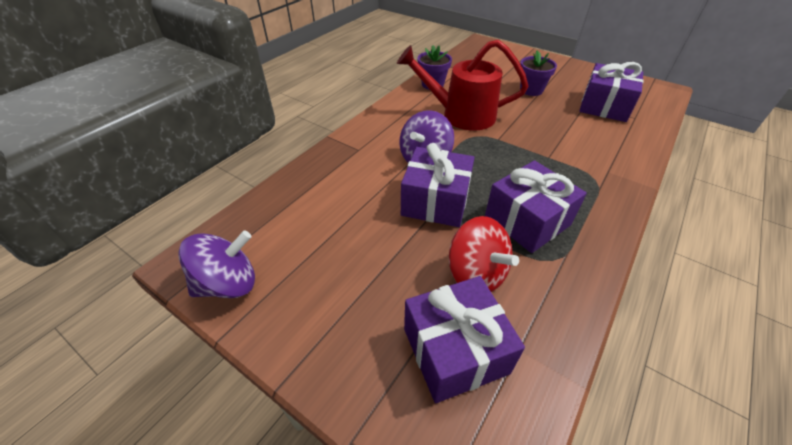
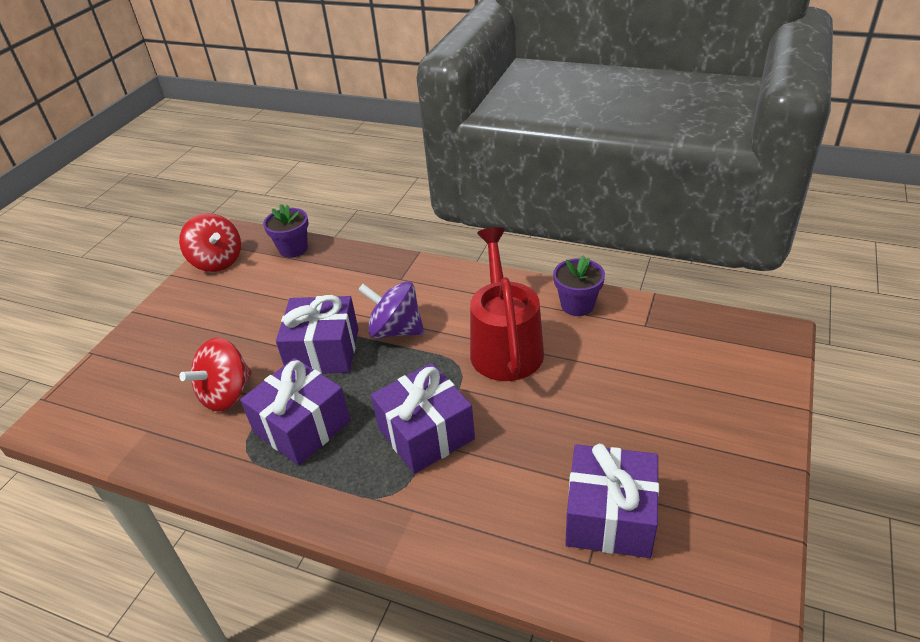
camera: 80 degrees right, 5 degrees down
(228, 284) = (217, 261): purple spinning top -> red spinning top
(455, 351) = (150, 391): purple gift -> purple gift (425, 433)
(531, 90) = (619, 414): purple flower pot -> purple flower pot (293, 249)

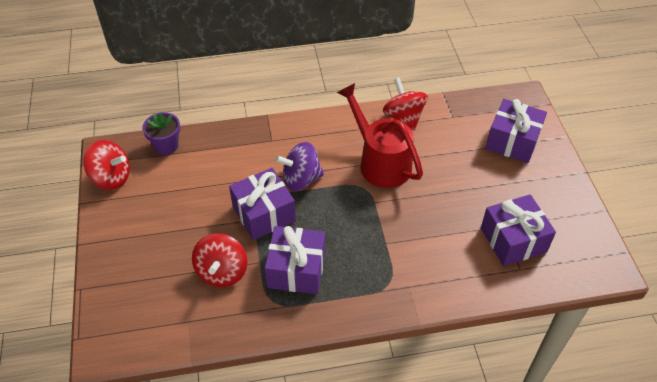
camera: 35 degrees left, 10 degrees up
(425, 433) = (378, 239): purple gift -> purple gift (512, 141)
(577, 305) = (403, 117): purple flower pot -> red spinning top

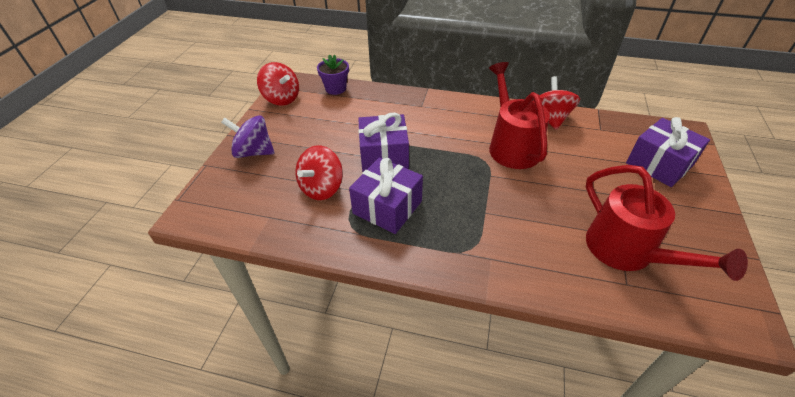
camera: 25 degrees right, 5 degrees down
(301, 179) = (431, 139): purple spinning top -> purple spinning top (254, 152)
(513, 240) = (628, 253): purple gift -> red watering can

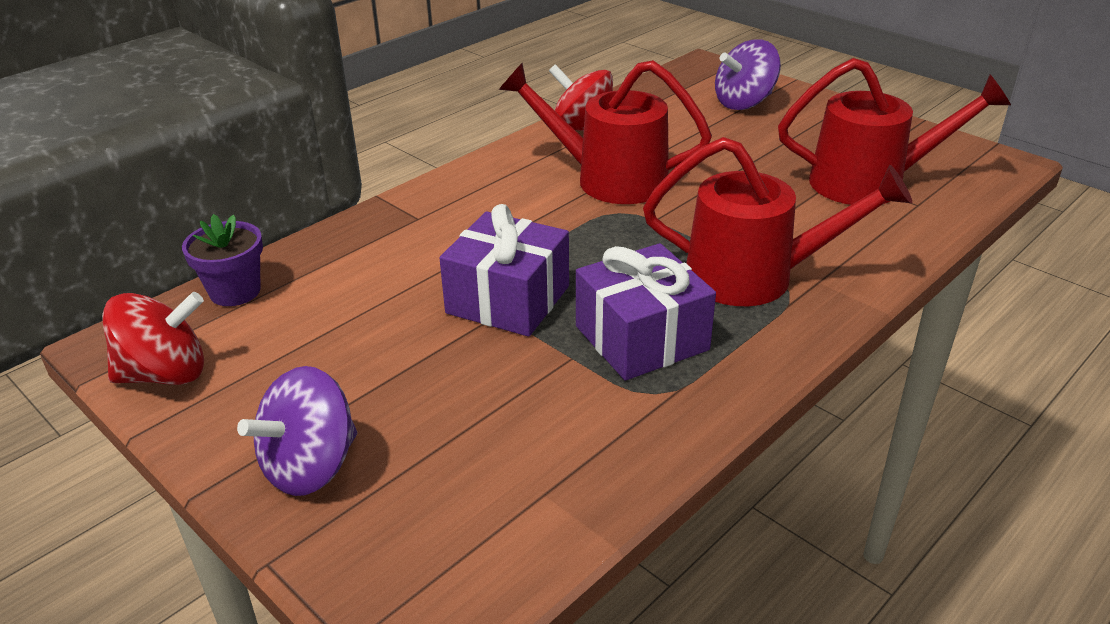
camera: 60 degrees left, 10 degrees down
(322, 188) = (525, 398): red spinning top -> none
(472, 231) = (756, 277): none -> red watering can
(659, 164) = (744, 103): purple gift -> purple spinning top

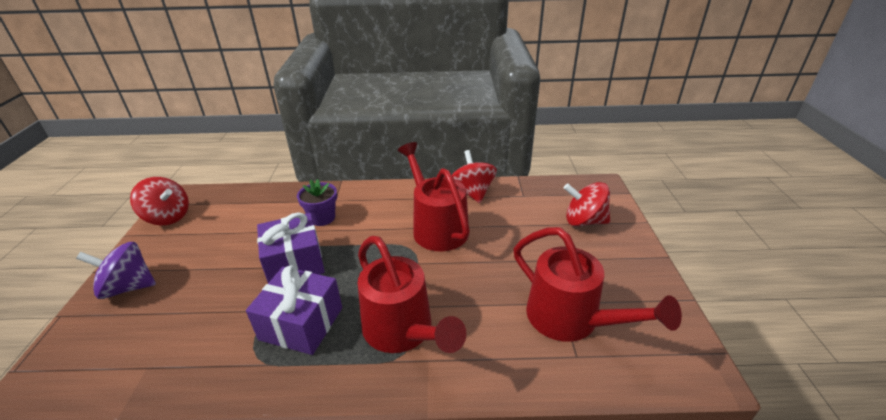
camera: 45 degrees right, 0 degrees up
(235, 291) = (235, 196): purple flower pot -> purple flower pot (322, 218)
(744, 103) = (584, 221): purple spinning top -> red spinning top

